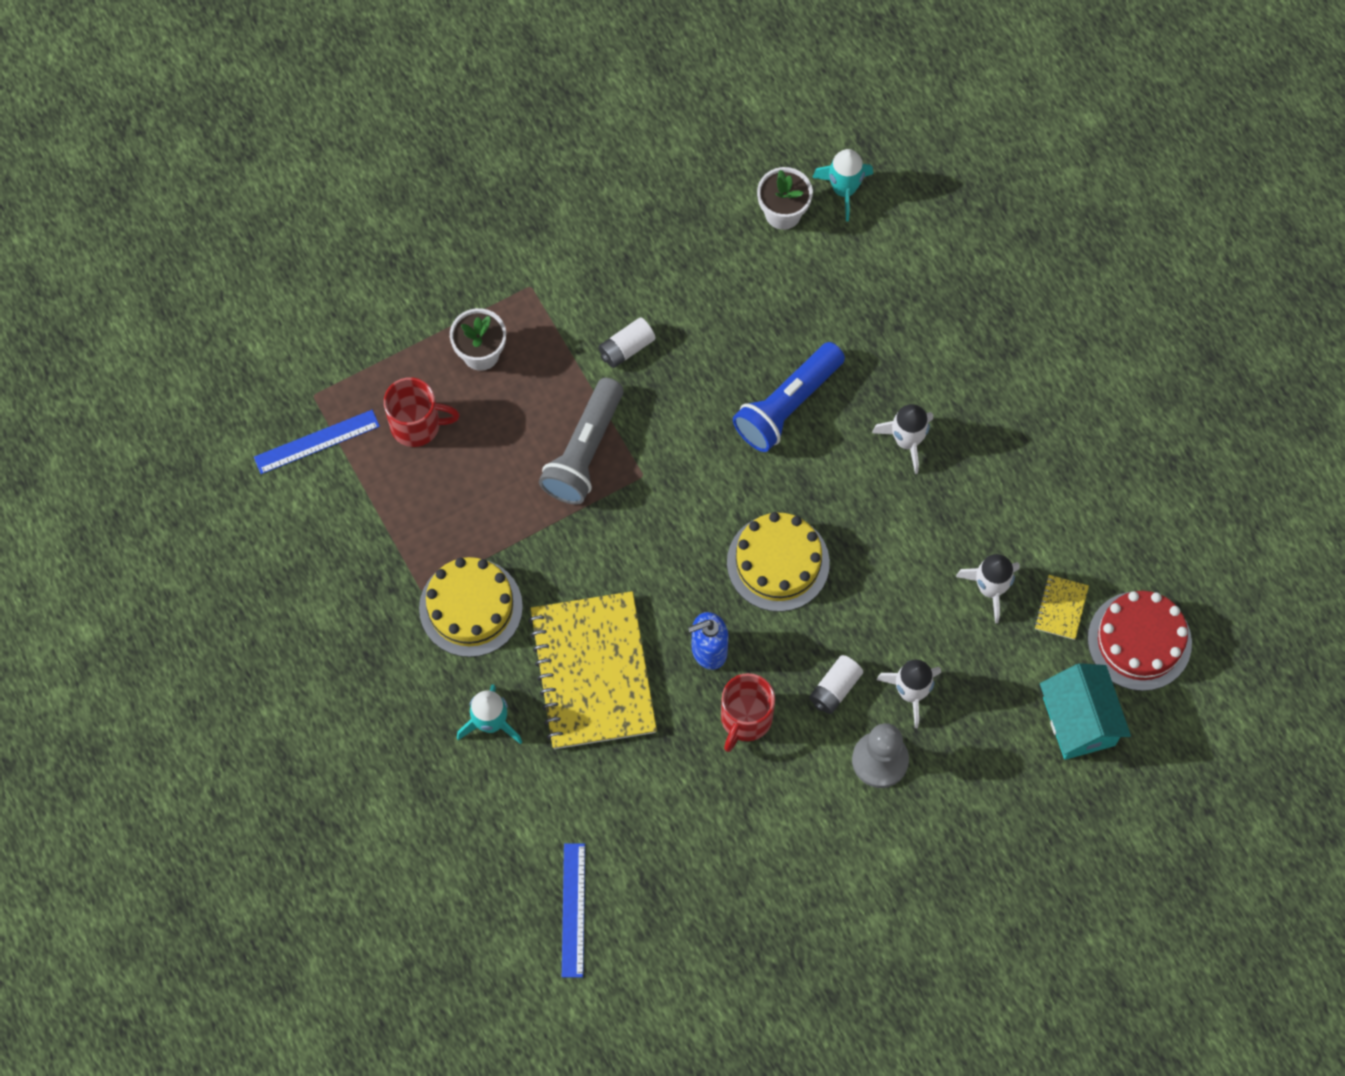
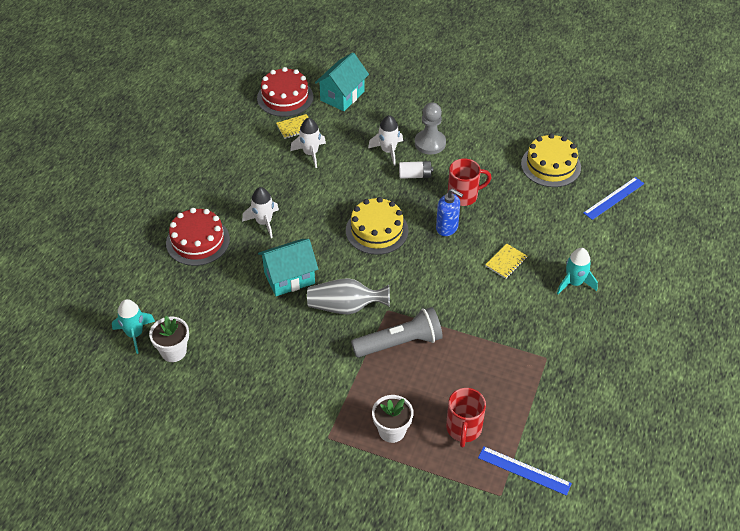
camera: 130 degrees left, 20 degrees down
(417, 425) = (463, 429): red mug -> red mug turned 135 degrees counterclockwise
(470, 607) = (531, 331): yellow cake -> yellow cake (550, 165)
(593, 672) = (506, 262): yellow notebook -> yellow notebook, size x0.40
(626, 348) = (322, 366): white battery -> none
(688, 433) = (345, 307): none -> grey vase
(787, 405) = (289, 278): blue flashlight -> turquoise house
(939, 345) = (198, 241): none -> red cake

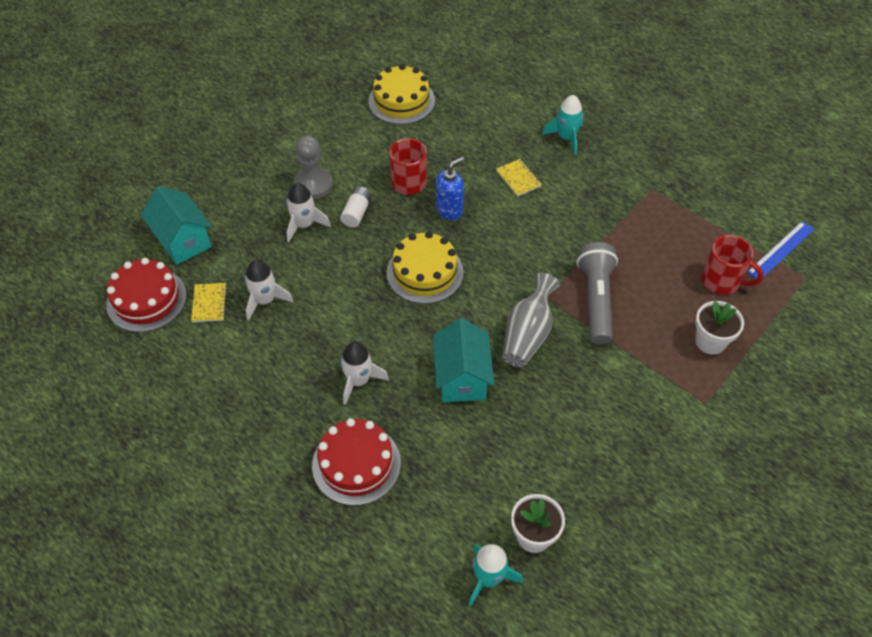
camera: 70 degrees left, 5 degrees up
(614, 198) = (469, 72): blue ruler -> none

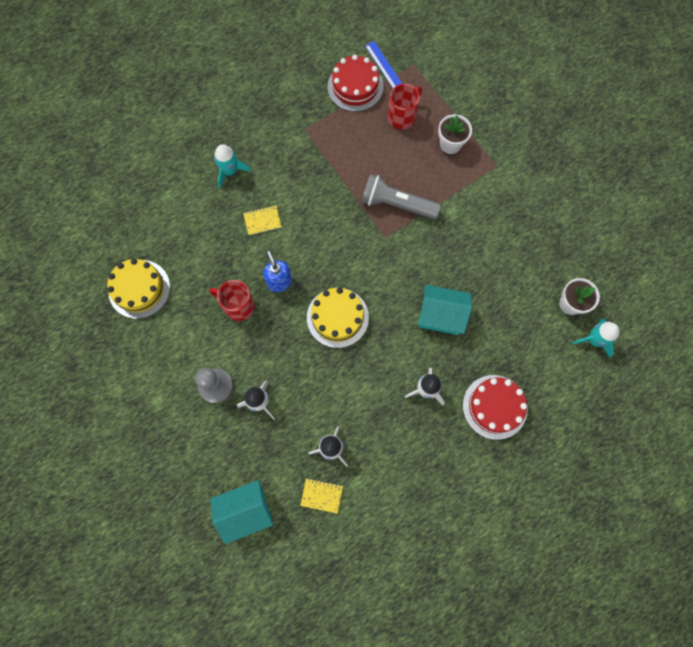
camera: 75 degrees left, 20 degrees up
(146, 299) = (303, 550): red cake -> red cake (355, 87)
(356, 213) = (259, 356): white battery -> none
(527, 335) = (415, 260): grey vase -> none

